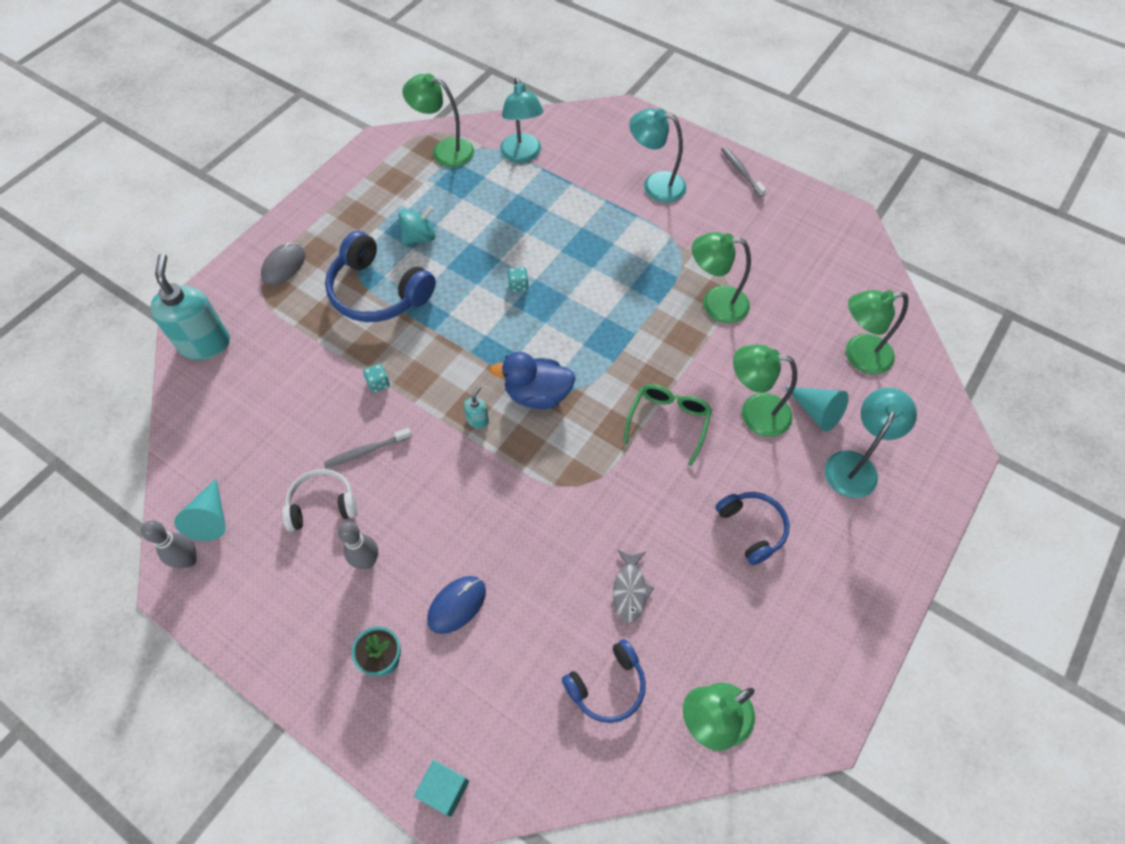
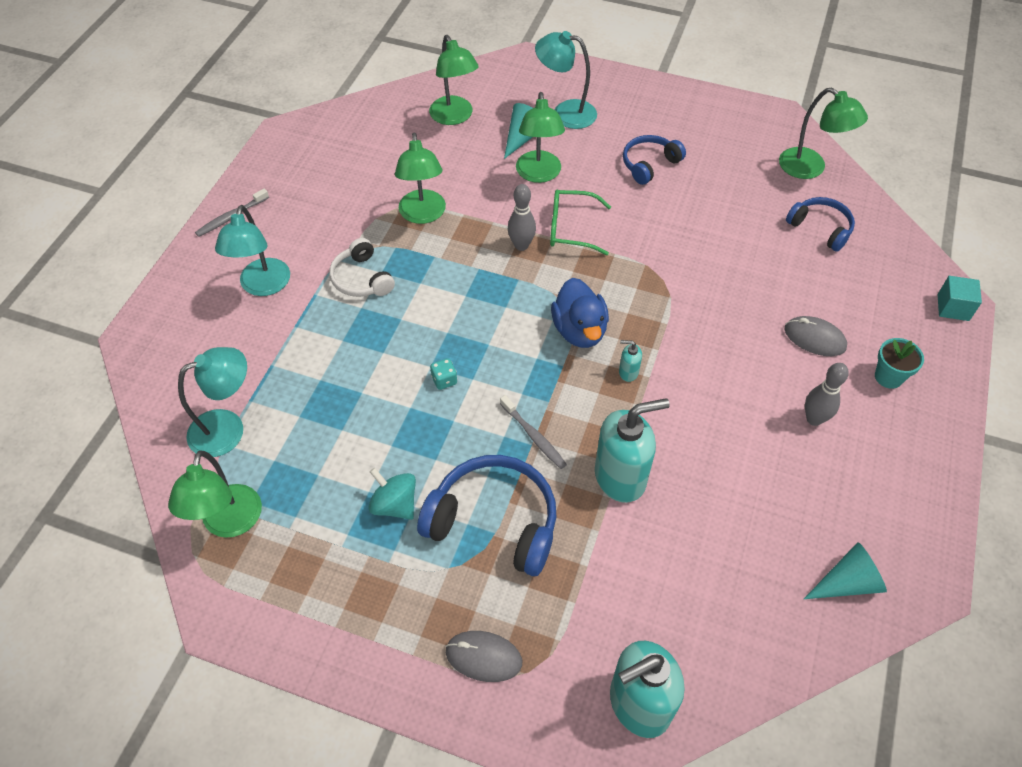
camera: 105 degrees left, 5 degrees down
(188, 560) = (900, 583): grey bowling pin -> grey bowling pin (521, 245)
(322, 505) = (780, 479): white headphones -> white headphones (362, 278)
(366, 451) = (705, 460): grey toothbrush -> grey toothbrush (534, 436)
(378, 292) = (494, 522): blue headphones -> blue headphones turned 90 degrees counterclockwise
(378, 383) = (620, 477): turquoise dice -> turquoise soap dispenser
(457, 605) = (814, 338): blue mouse -> grey mouse
(630, 590) = (739, 228): grey fish -> none

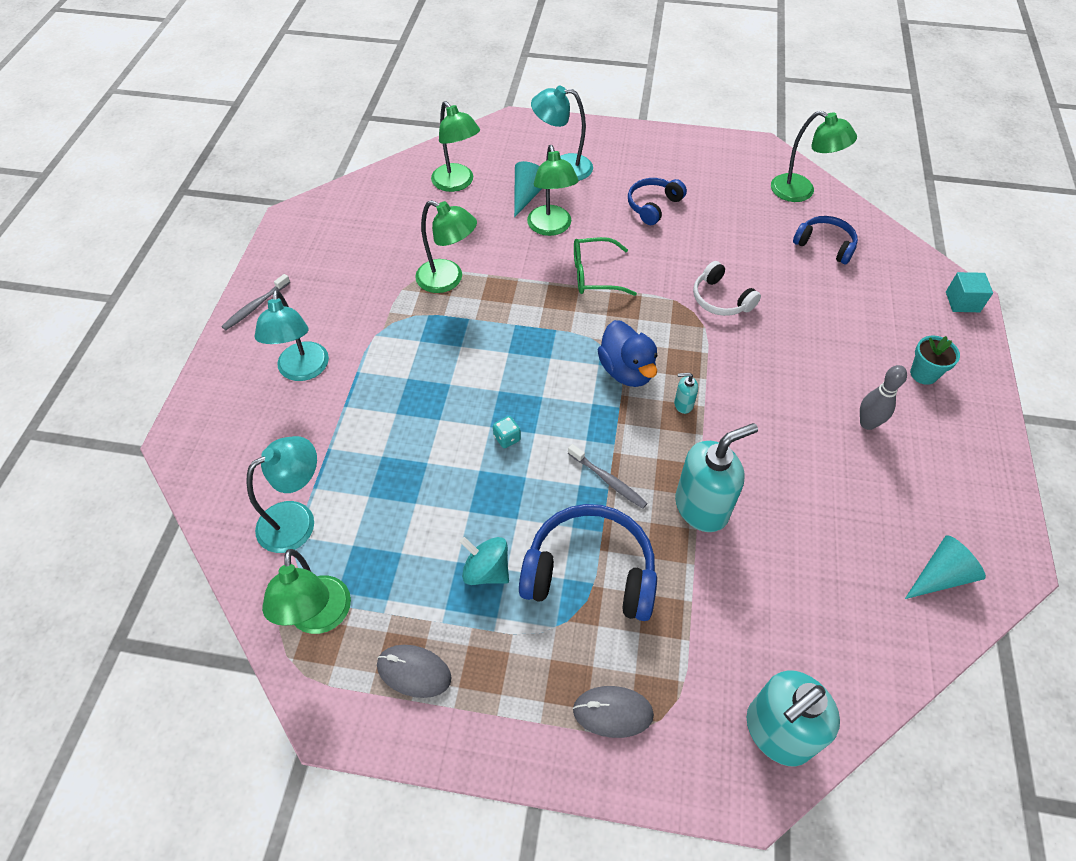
camera: 10 degrees left, 0 degrees up
(362, 278) = (402, 350): white headphones -> white headphones (721, 299)
(423, 215) = (448, 280): green lamp -> green lamp turned 45 degrees counterclockwise
(521, 245) = (551, 297): grey bowling pin -> none
(814, 338) = (847, 347): grey mouse -> grey mouse (414, 672)

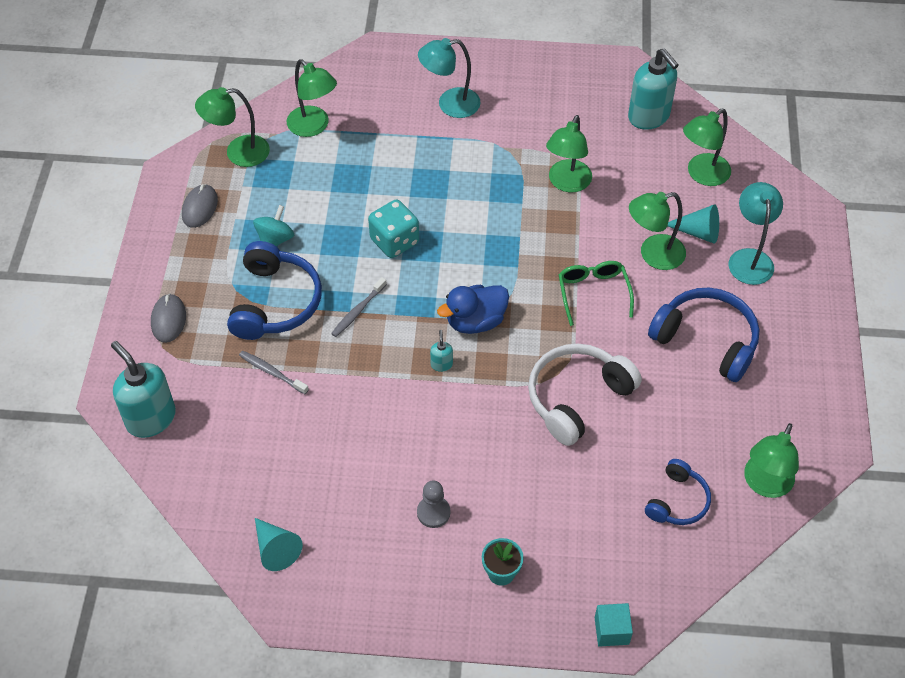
camera: 85 degrees right, 0 degrees up
(255, 306) = (514, 62): grey toothbrush -> grey toothbrush (272, 372)
(297, 519) = (313, 127): turquoise lamp -> green lamp
(507, 438) = (394, 241): turquoise dice -> turquoise dice, size x2.15
(653, 206) = (706, 340): blue headphones -> blue headphones, size x1.68
(702, 507) = (335, 376): turquoise soap dispenser -> turquoise soap dispenser (649, 117)
(721, 299) = (577, 398): white headphones -> white headphones, size x1.68
(867, 423) = (433, 512): grey bowling pin -> grey pawn

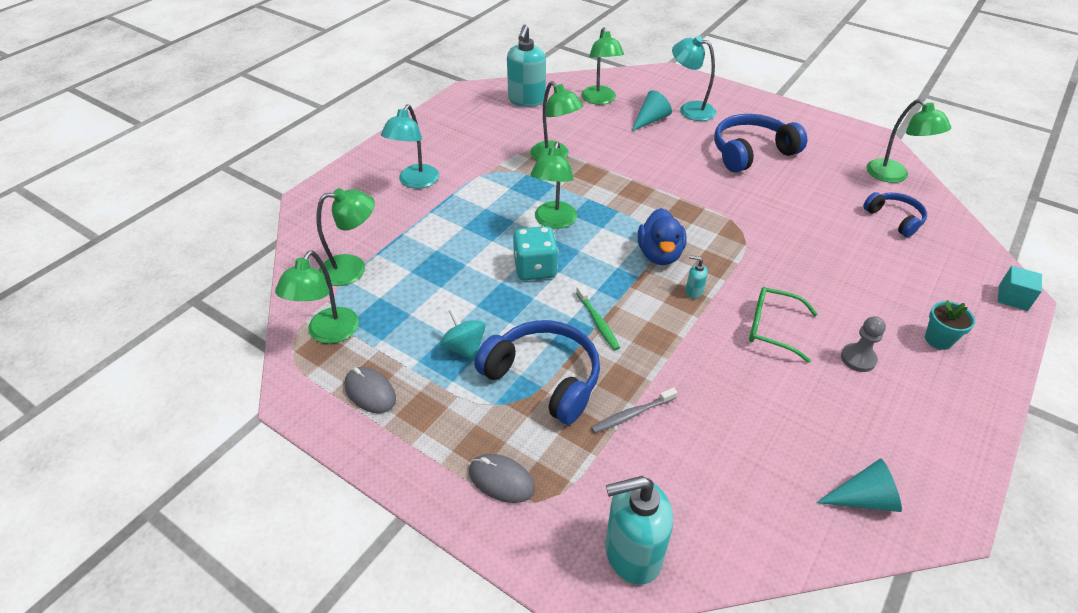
camera: 60 degrees left, 10 degrees down
(358, 311) = (598, 322): grey toothbrush -> green toothbrush
(577, 398) = (772, 230): white headphones -> none
(593, 293) = (673, 184): green glasses -> green glasses (773, 328)
(649, 117) = (526, 100): turquoise soap dispenser -> turquoise soap dispenser turned 105 degrees clockwise
(653, 255) = (656, 145): green lamp -> green lamp (553, 221)

